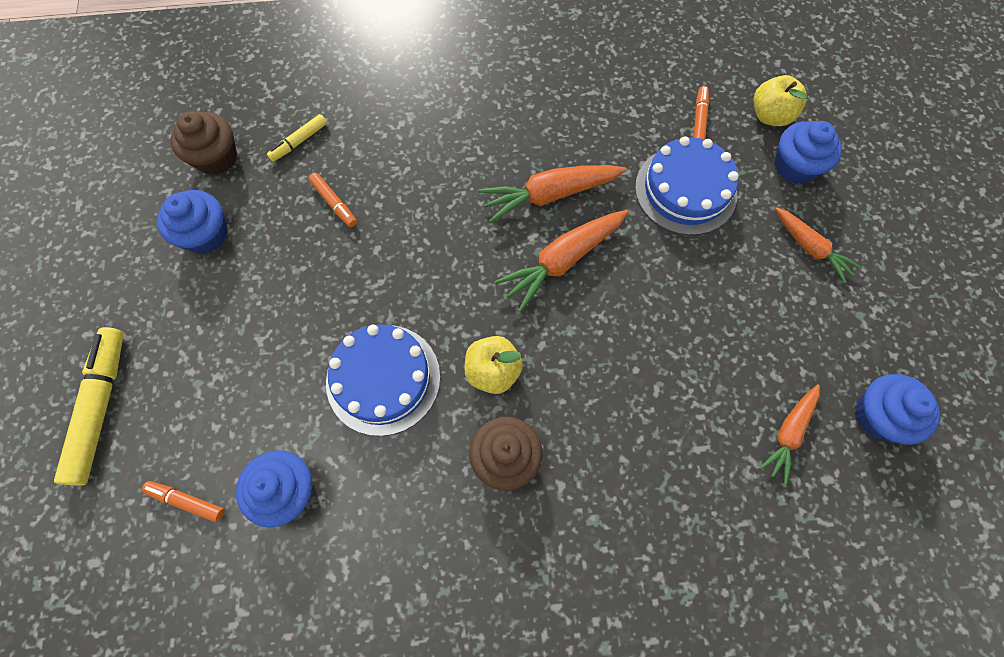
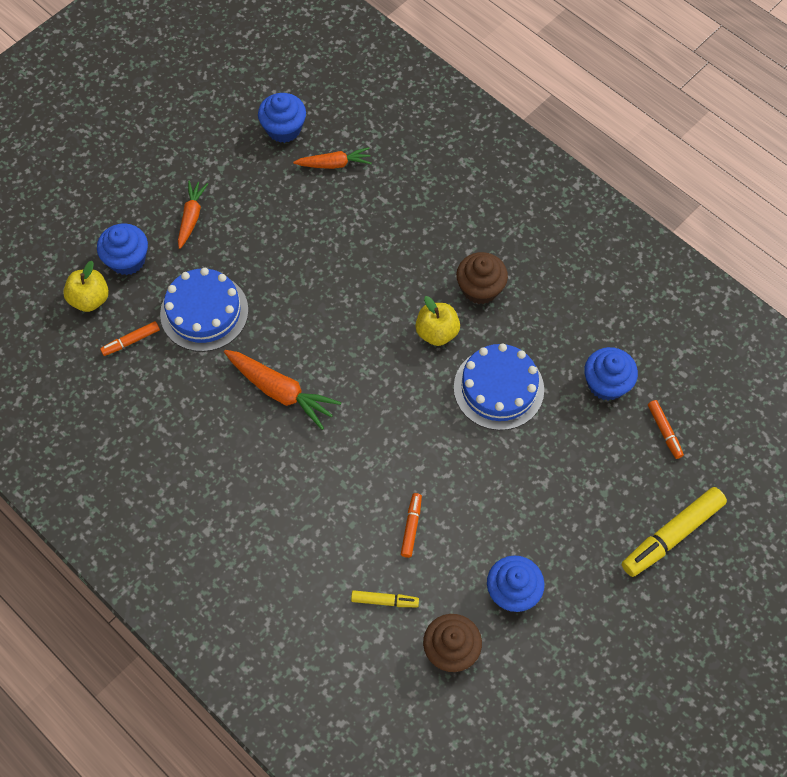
camera: 130 degrees left, 5 degrees down
(562, 261) = (326, 348): orange carrot -> none

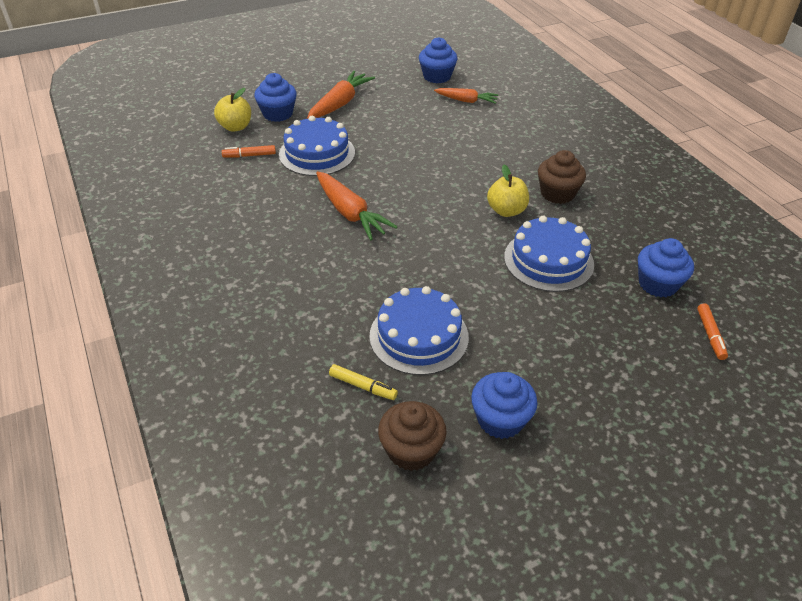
camera: 20 degrees right, 20 degrees down
(191, 217) = (340, 103): orange carrot -> orange carrot, size x1.56
(411, 527) = (419, 336): orange marker -> blue cake
(671, 535) = (697, 424): yellow marker -> none

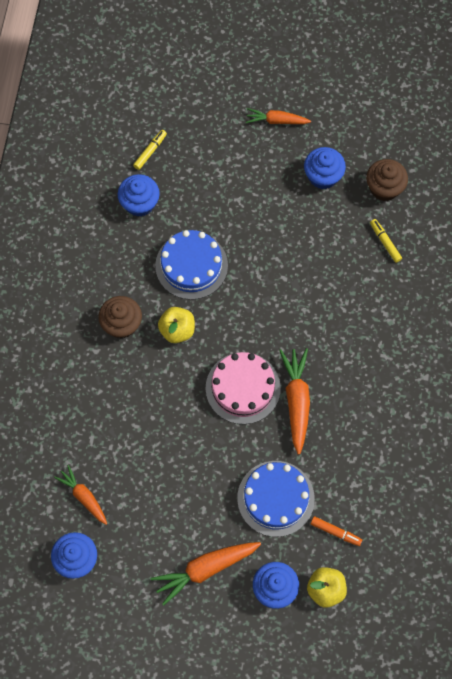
camera: 145 degrees left, 25 degrees up
(407, 201) = (243, 388): none -> pink cake
(419, 336) = (327, 257): blue cake -> none
(622, 455) = (276, 120): none -> orange carrot
(710, 335) = (150, 151): orange marker -> yellow marker

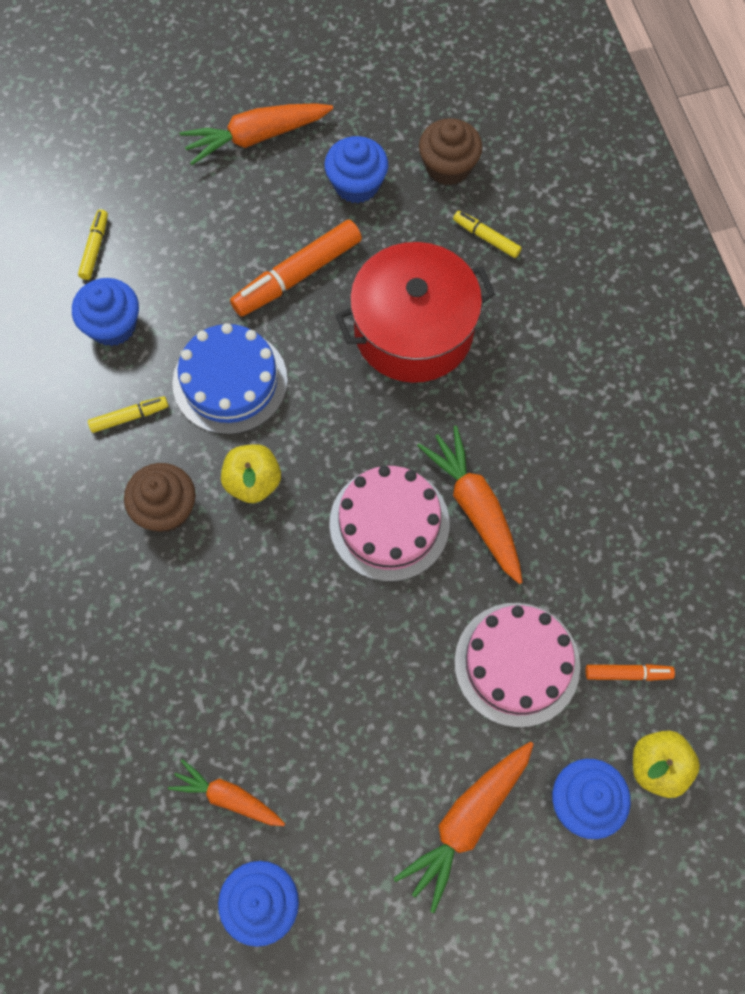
camera: 25 degrees left, 0 degrees up
(125, 262) = (129, 417): none -> yellow marker
(260, 218) = (297, 275): none -> orange marker
(275, 498) = (517, 664): blue cake -> pink cake
(276, 120) = (255, 137): orange carrot -> orange carrot, size x1.56
(312, 281) = (413, 331): none -> red pot

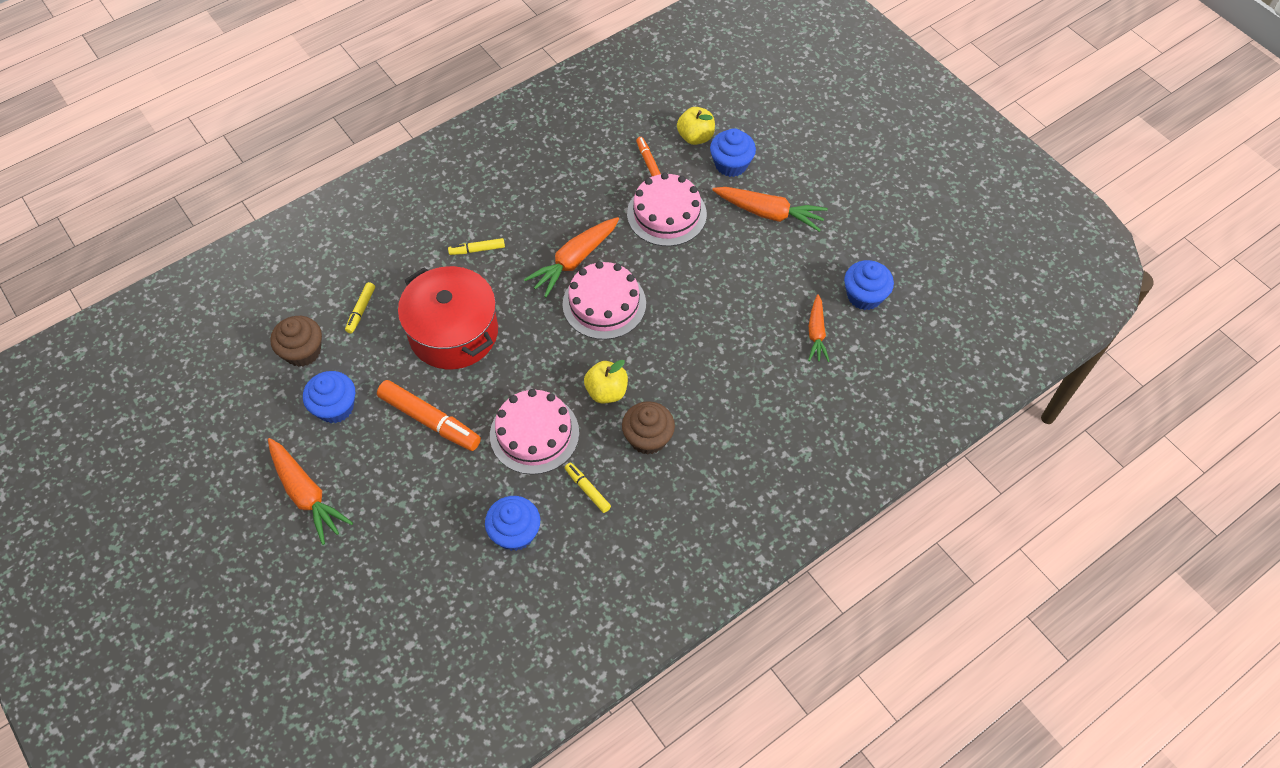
camera: 110 degrees left, 10 degrees down
(95, 248) = (449, 575): yellow marker -> yellow marker (477, 250)
(230, 381) = (534, 433): blue cake -> pink cake

